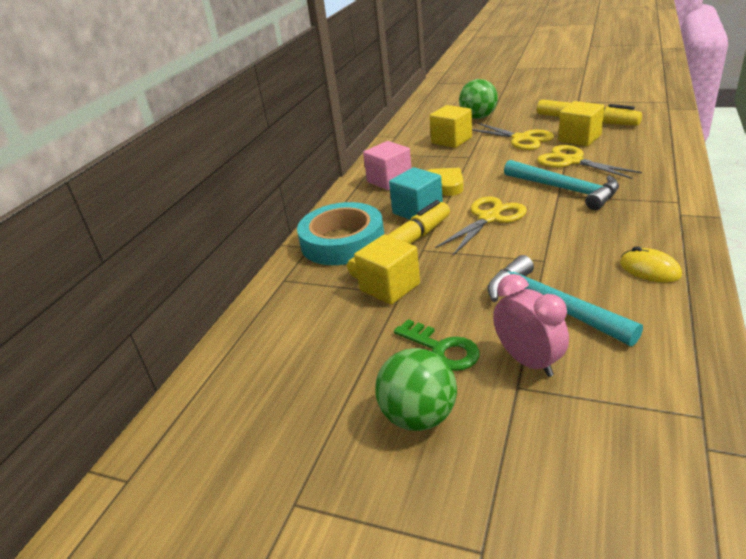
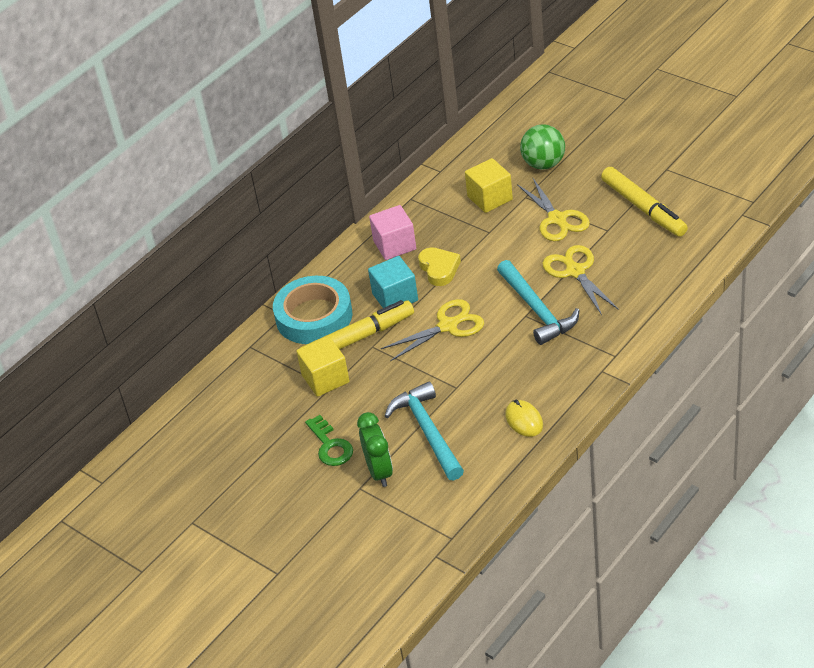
camera: 20 degrees right, 10 degrees up
(418, 416) = (287, 490): green ball -> none
(528, 361) = (379, 471): pink clock -> green clock
(579, 138) = (611, 237): yellow cube -> none

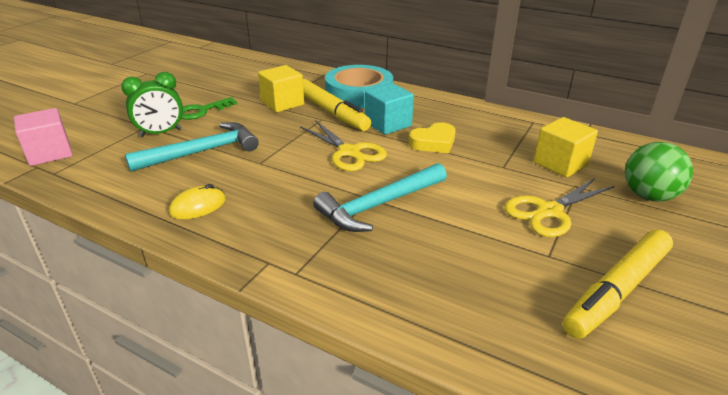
camera: 75 degrees right, 10 degrees down
(394, 245) = (461, 119): pink cube -> pink cube (50, 153)
(575, 271) = (454, 231): yellow scissors -> none

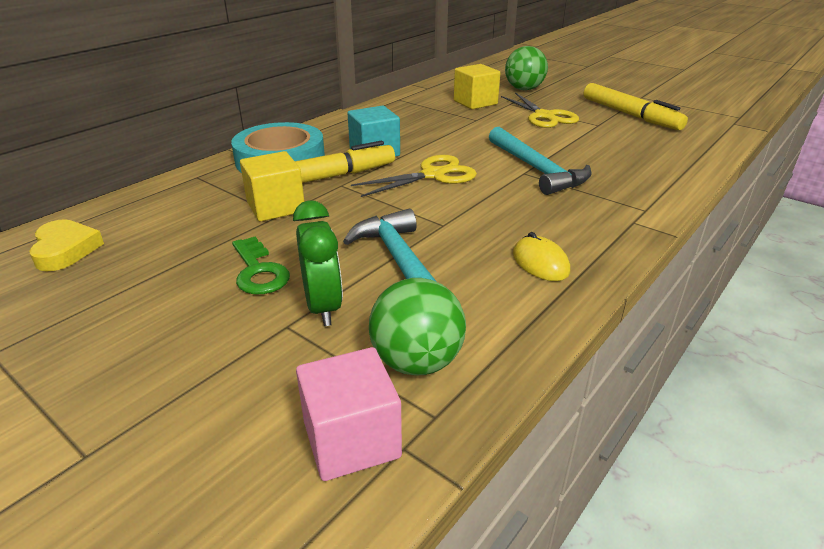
camera: 80 degrees left, 0 degrees up
(99, 165) = (417, 362): none -> green ball
(433, 142) = (424, 137): yellow heart -> yellow heart (65, 250)

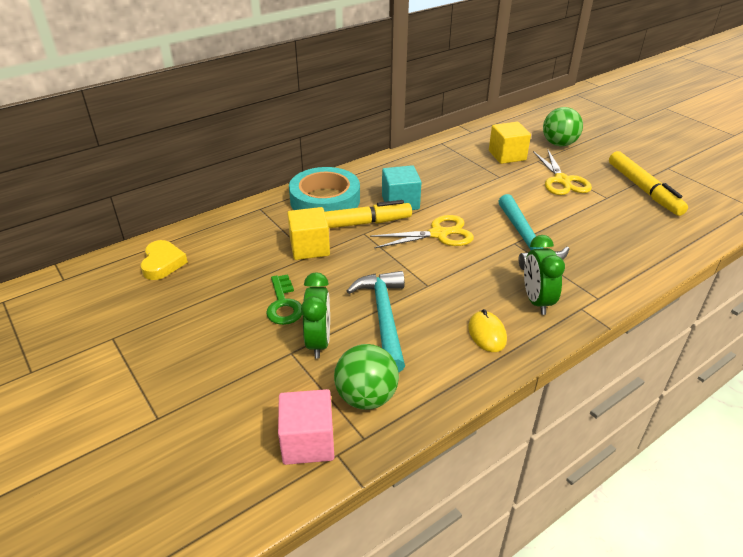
camera: 15 degrees right, 5 degrees up
(580, 222) = (536, 301): none -> green clock

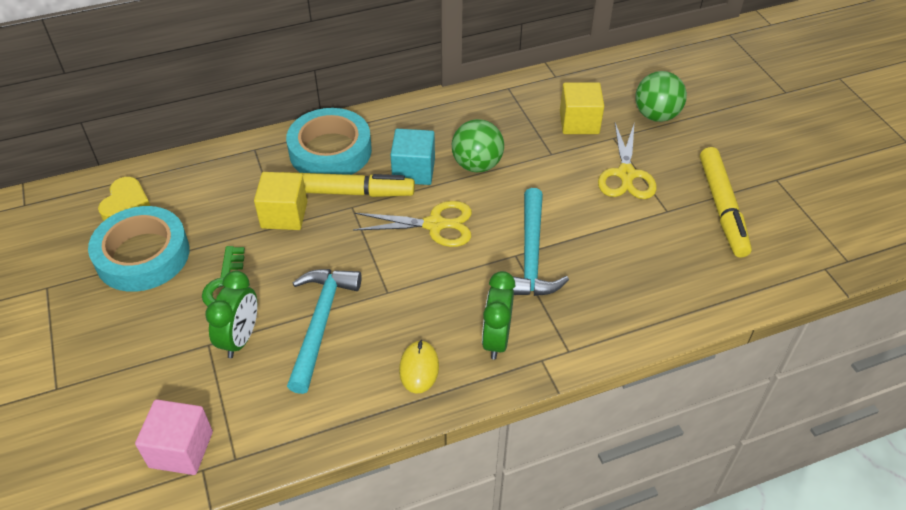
camera: 15 degrees right, 10 degrees up
(196, 297) = (143, 255): none -> turquoise tape
(366, 397) = (258, 414): green ball -> green ball (477, 165)

